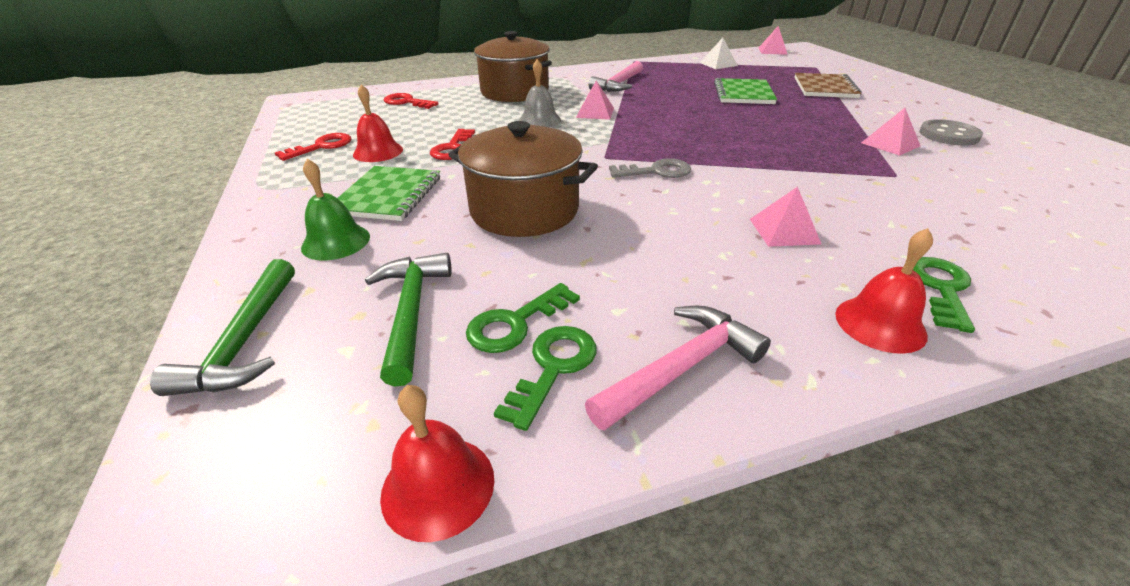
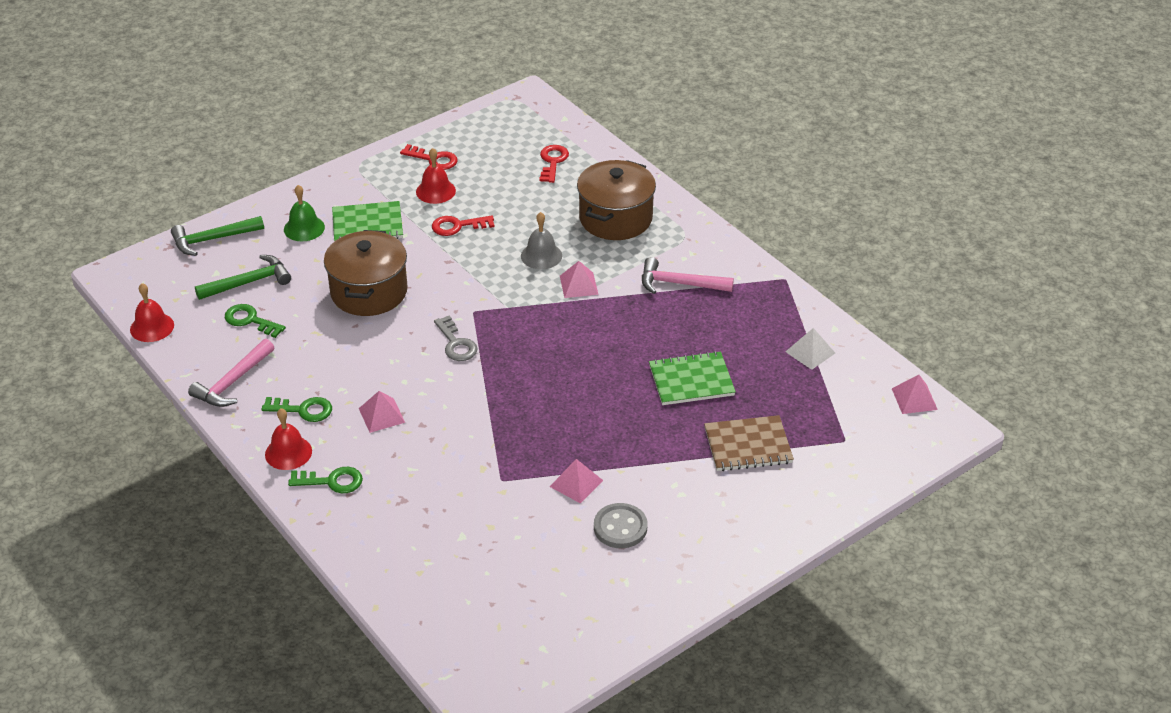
camera: 70 degrees right, 5 degrees up
(553, 367) = (222, 341): green key -> green key (303, 410)
(681, 368) = (233, 382): pink hammer -> pink hammer turned 90 degrees clockwise

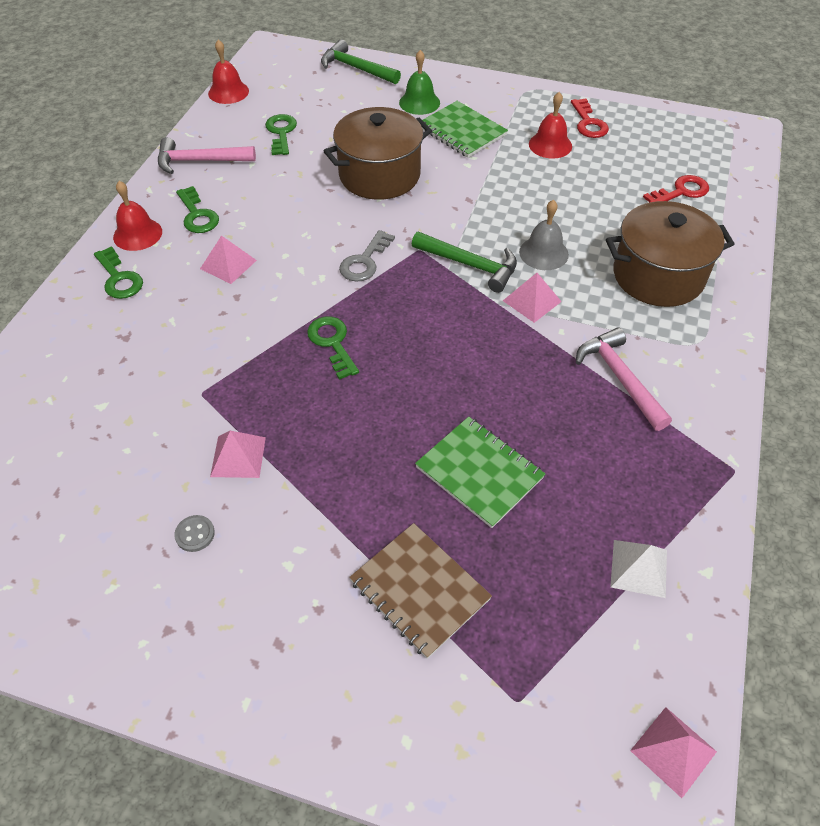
camera: 55 degrees right, 10 degrees up
(248, 282) = (325, 109): green hammer -> green hammer (470, 265)
(457, 226) = (520, 180): red key -> none
(520, 396) = (332, 343): none -> green key
(620, 527) = (195, 534): grey button -> grey button, size x0.55

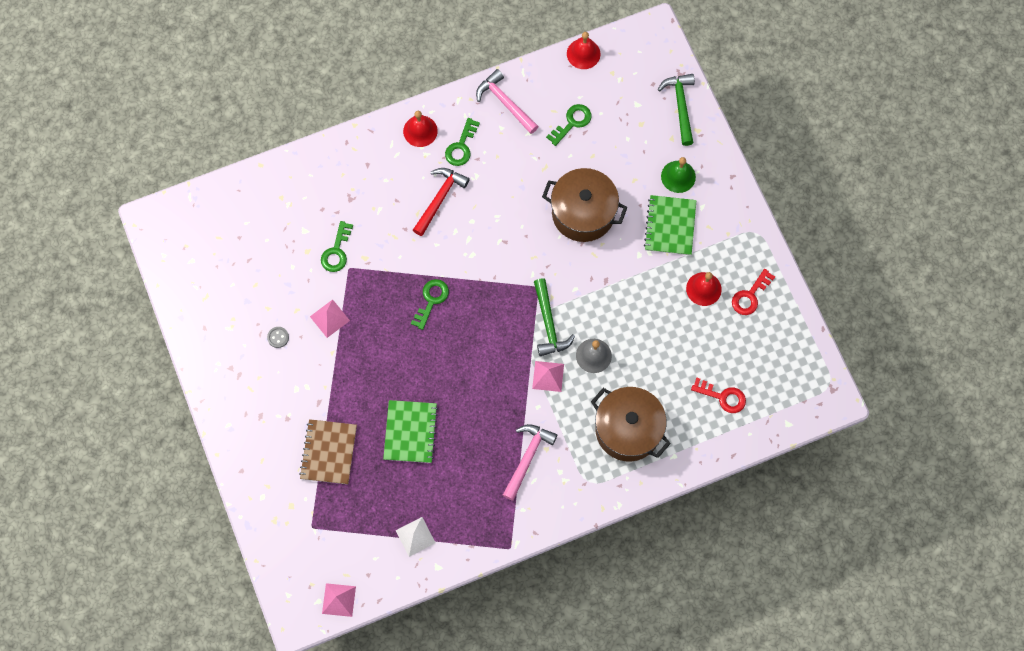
camera: 50 degrees right, 20 degrees up
(119, 278) = (383, 155): green key -> green key (336, 251)
(228, 264) = (439, 199): pink pyramid -> red hammer
(364, 261) = (503, 266): grey key -> none

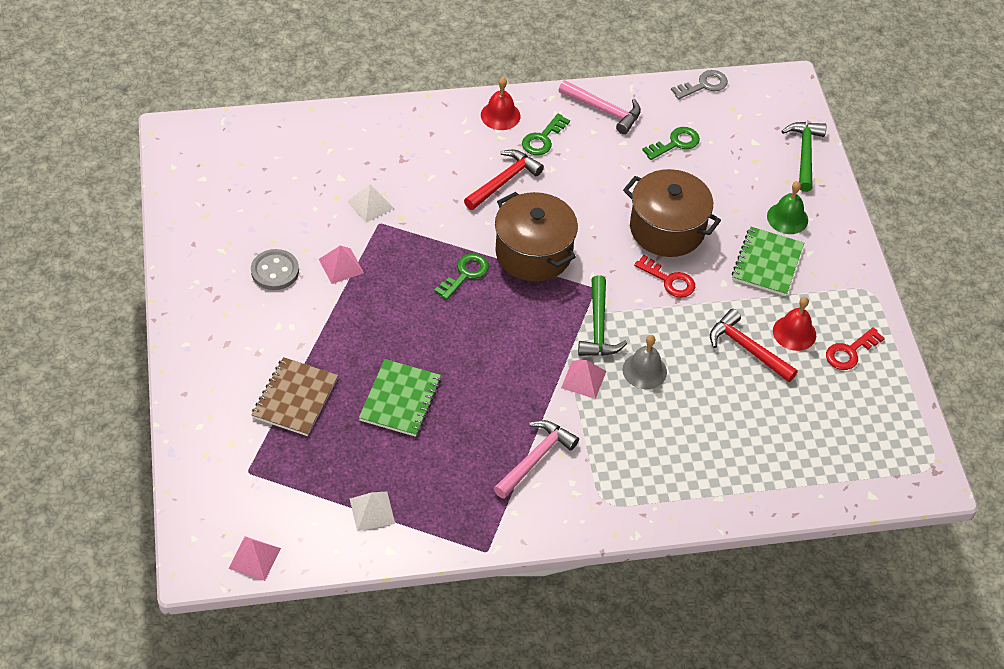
camera: 10 degrees right, 20 degrees down
(278, 337) = (275, 271): grey button -> grey button, size x1.83
(336, 251) = (370, 205): green key -> white pyramid
(505, 103) = (604, 110): pink hammer -> pink hammer turned 150 degrees clockwise
(583, 53) = (704, 85): red bell -> grey key
(628, 430) = (668, 457): brown pot -> brown pot (533, 253)
(669, 314) = (747, 349): none -> red hammer
(723, 397) = (795, 448): red key -> red key (669, 280)

